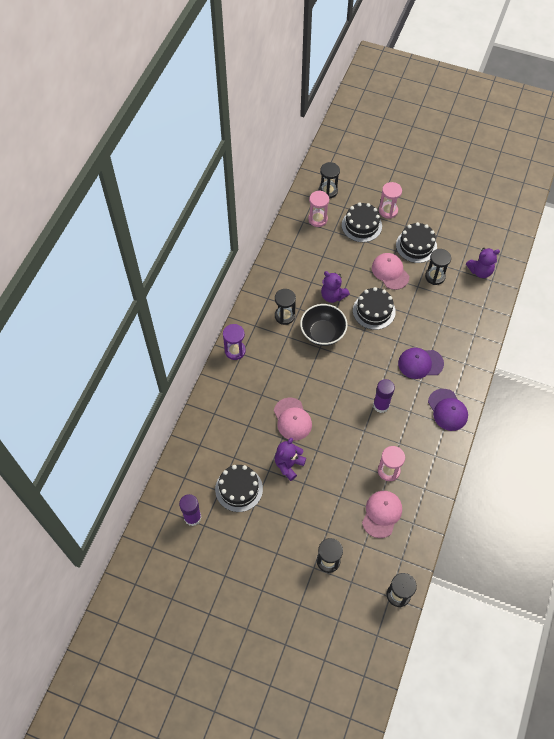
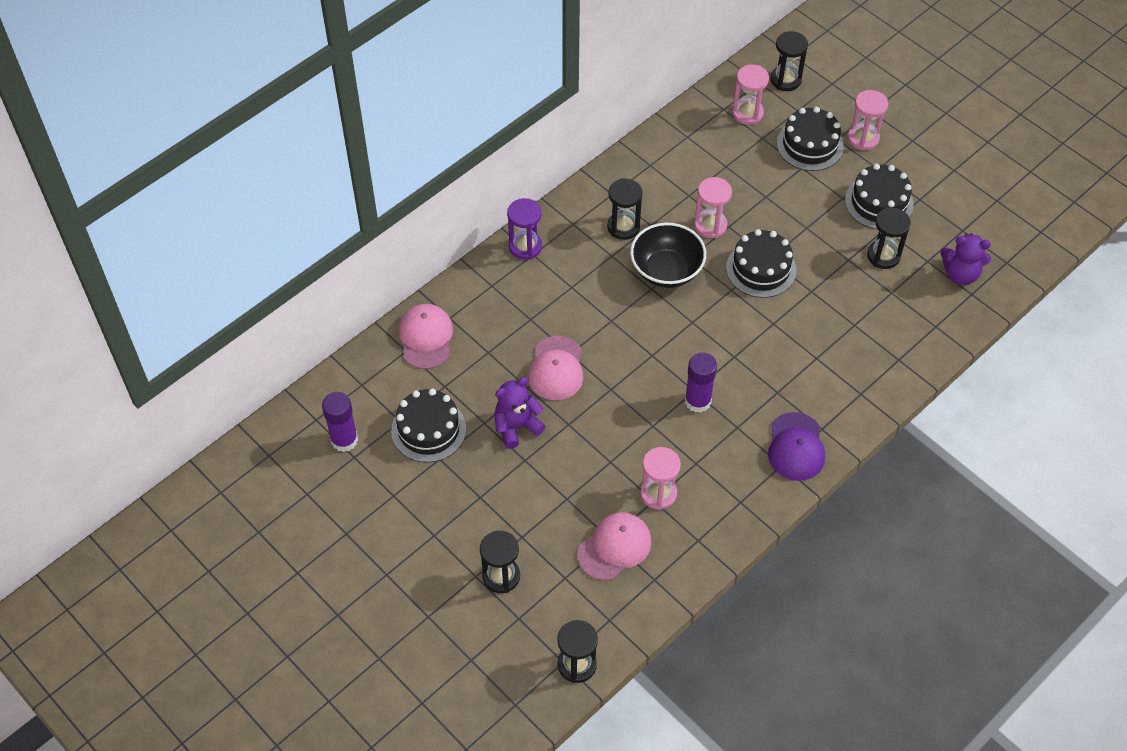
camera: 25 degrees right, 5 degrees down
(332, 296) = (710, 225): purple teddy bear -> pink hourglass
(390, 272) = (817, 224): pink cap -> pink cap (426, 337)
(420, 363) = (791, 367): purple cap -> none

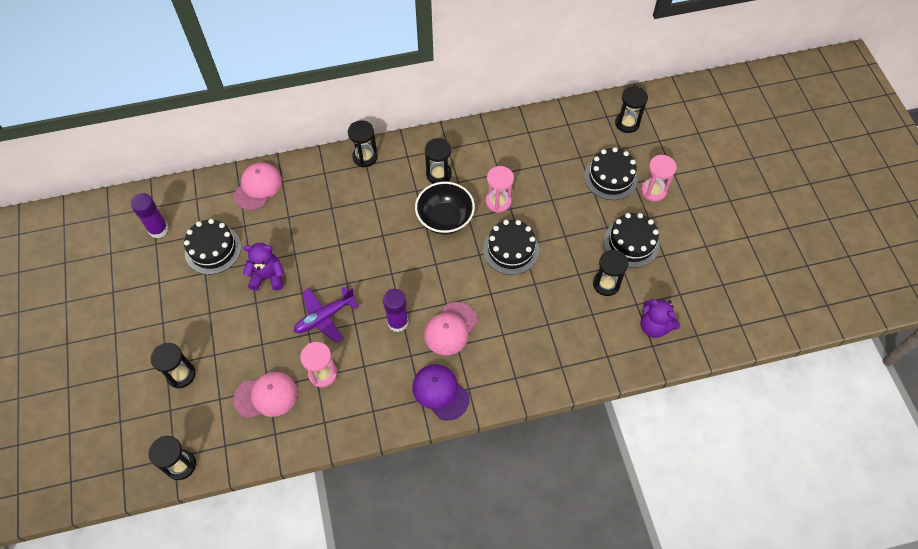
camera: 30 degrees right, 5 degrees up
(525, 246) = (365, 157): purple hourglass -> black hourglass
(556, 368) = (322, 250): pink cap -> pink cap (450, 329)
(614, 436) = (324, 317): none -> purple plane
(747, 113) = (582, 135): pink hourglass -> none
(796, 447) = (440, 392): purple cap -> purple cap turned 105 degrees clockwise

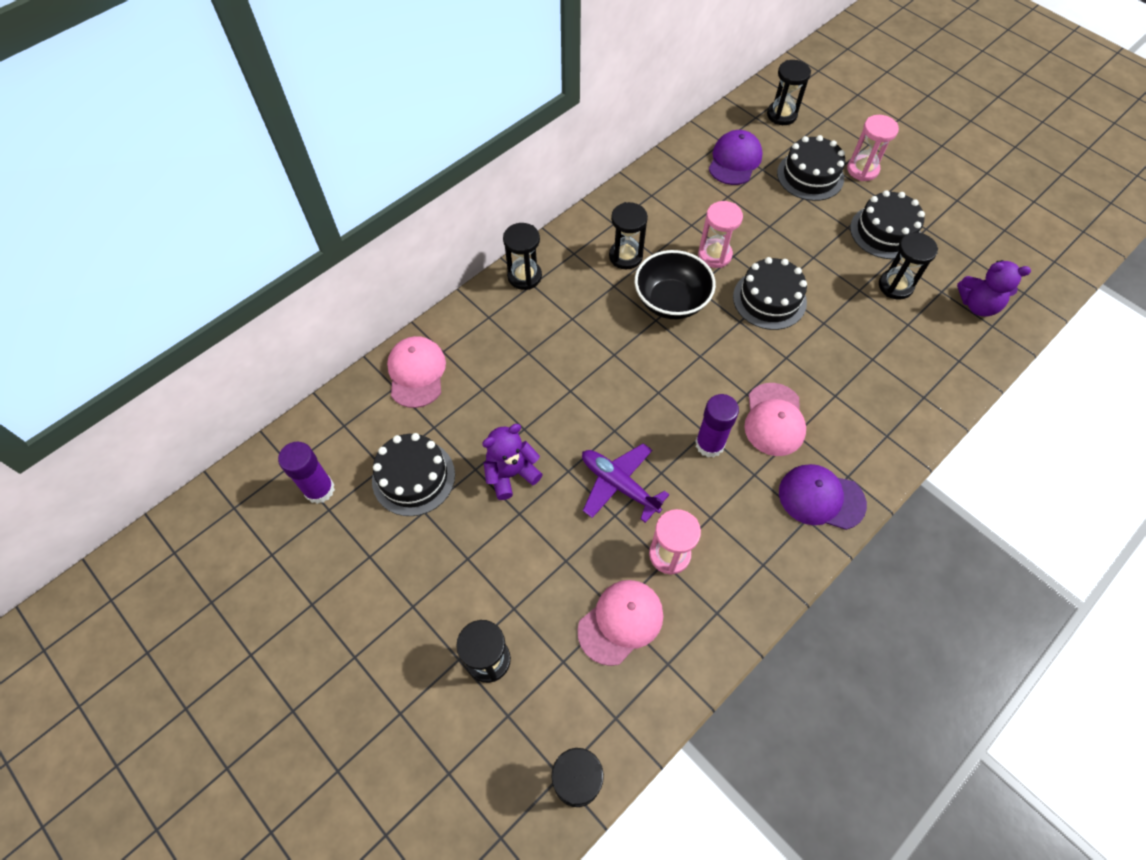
camera: 30 degrees left, 0 degrees up
(324, 317) = (619, 485): purple plane -> purple plane turned 105 degrees clockwise
(565, 142) = (734, 160): none -> purple cap

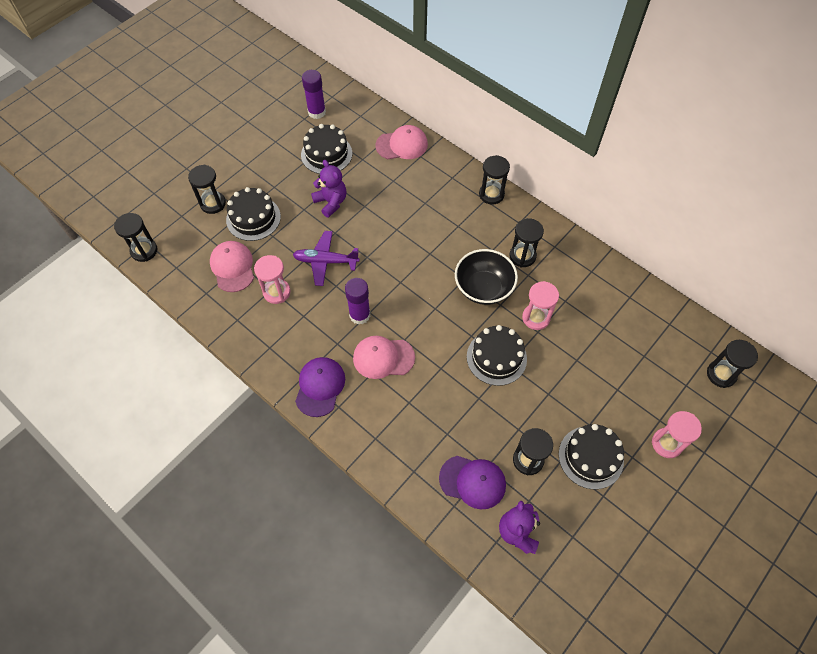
camera: 85 degrees right, 0 degrees up
(619, 485) = (325, 261): purple plane -> purple plane turned 120 degrees counterclockwise
(621, 622) = (232, 267): pink cap -> pink cap turned 150 degrees counterclockwise
(734, 160) = (648, 333): purple cap -> purple cap (472, 482)
(810, 176) = (646, 396): black cake -> black cake (253, 218)

